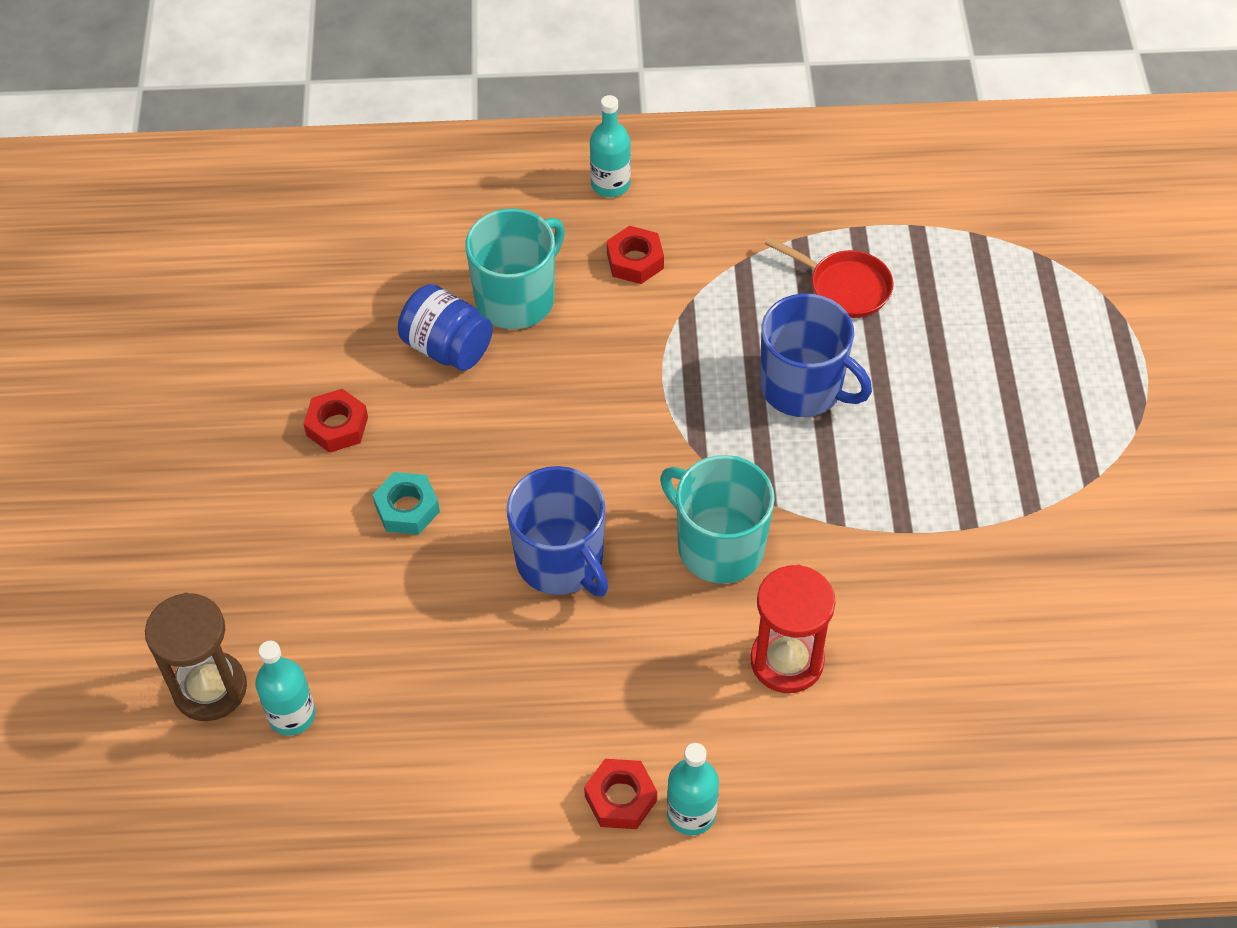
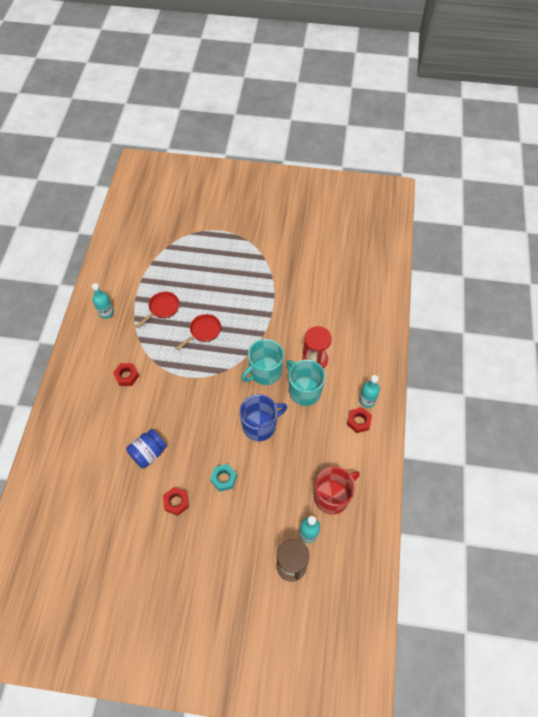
camera: 80 degrees left, 5 degrees up
(394, 757) = (332, 496): none -> red mug
(517, 298) = (131, 423): turquoise mug -> turquoise mug (304, 391)
(610, 184) = (84, 378): turquoise bottle -> turquoise bottle (106, 312)
(803, 387) = (203, 331): blue mug -> red pan

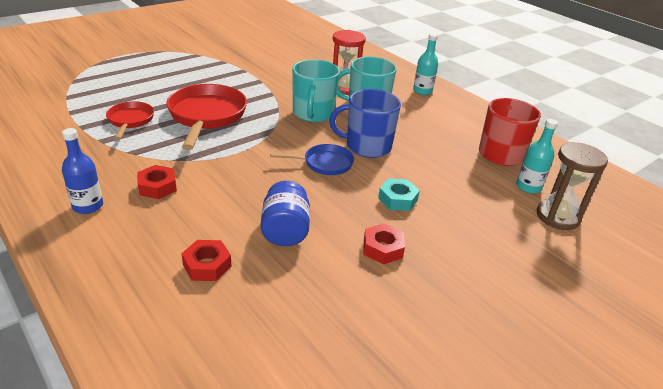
camera: 50 degrees left, 25 degrees down
(89, 367) = (88, 206): none -> blue bottle
(106, 312) = (50, 152): turquoise bottle -> none
(203, 331) = (206, 116): red pan -> red pan, size x1.78
(220, 421) = (324, 163): none -> blue pan
(260, 425) = (367, 146): blue mug -> blue mug turned 105 degrees counterclockwise
(359, 421) = (438, 104): red nut -> red nut (207, 265)

